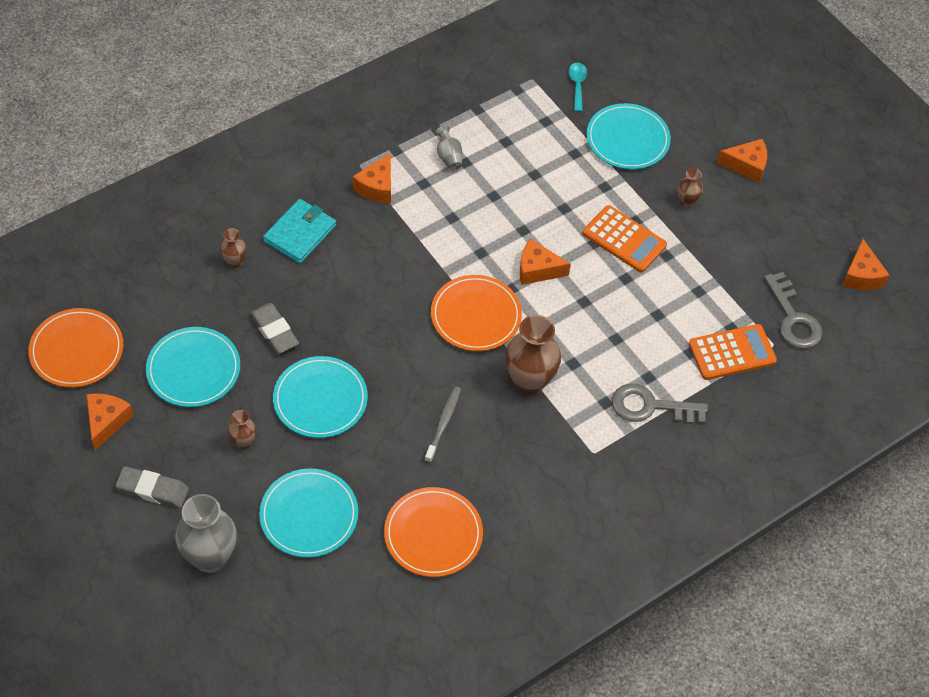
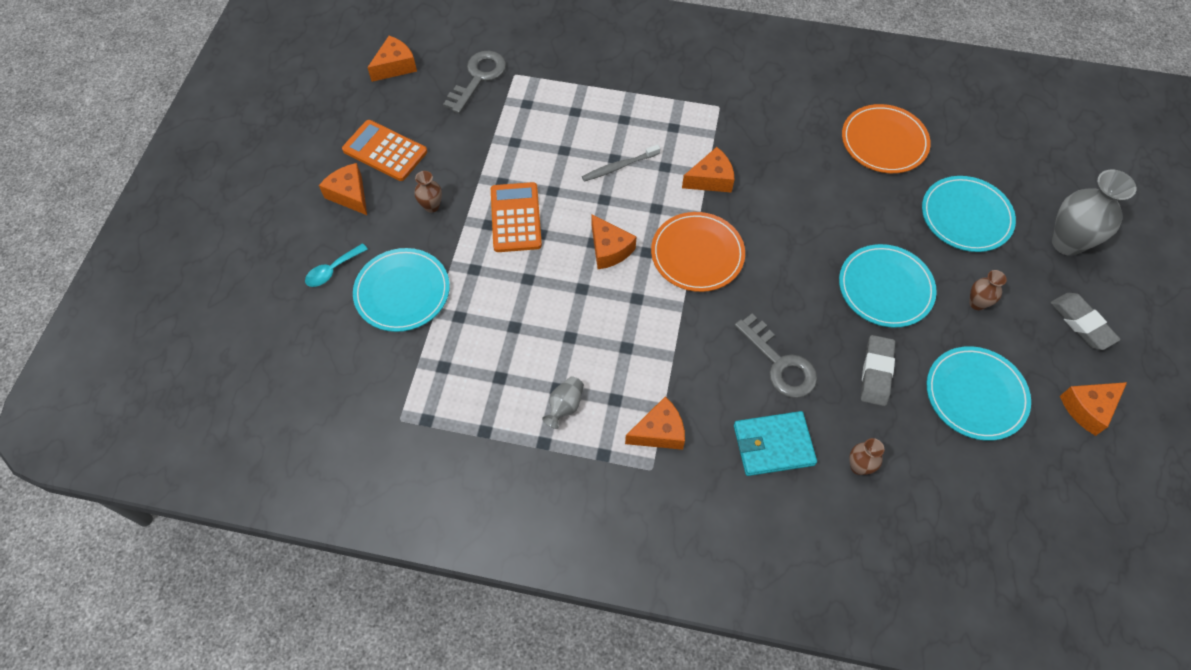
camera: 130 degrees left, 5 degrees up
(77, 350) = (1076, 499): orange plate -> none
(443, 423) = (805, 200): grey toothbrush -> grey toothbrush (618, 167)
(529, 381) = (711, 179): brown vase -> orange cheese
(577, 85) = (372, 377): turquoise spoon -> turquoise spoon (332, 270)
(650, 406) = (646, 102): grey key -> grey key (780, 363)
(732, 352) = (548, 90): orange calculator -> orange calculator (385, 151)

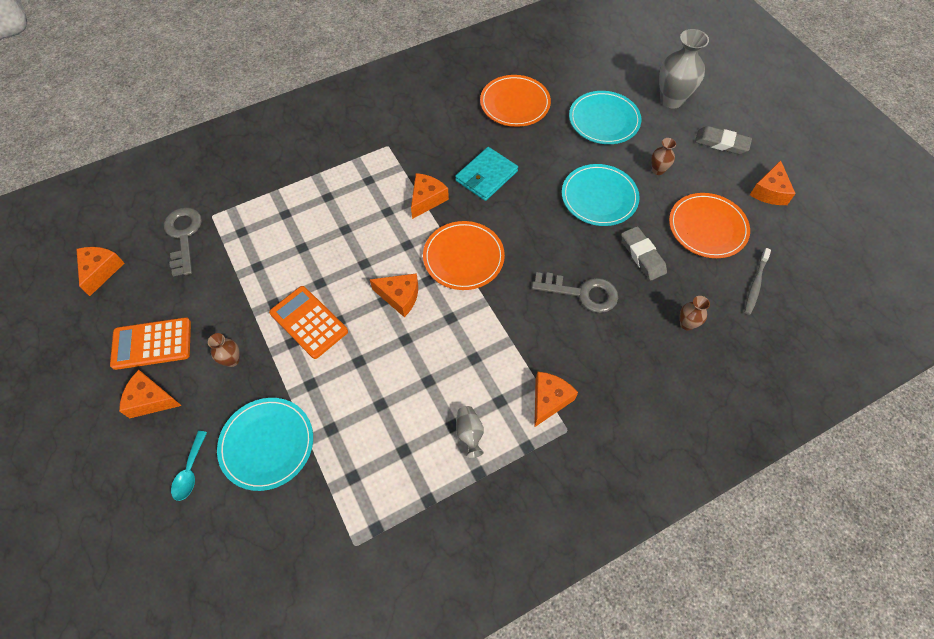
camera: 40 degrees left, 0 degrees up
(618, 167) = (354, 233): grey toothbrush -> grey toothbrush (755, 285)
(773, 445) = (626, 350): turquoise wallet -> turquoise wallet (486, 176)
(976, 395) = (707, 227): turquoise plate -> orange plate

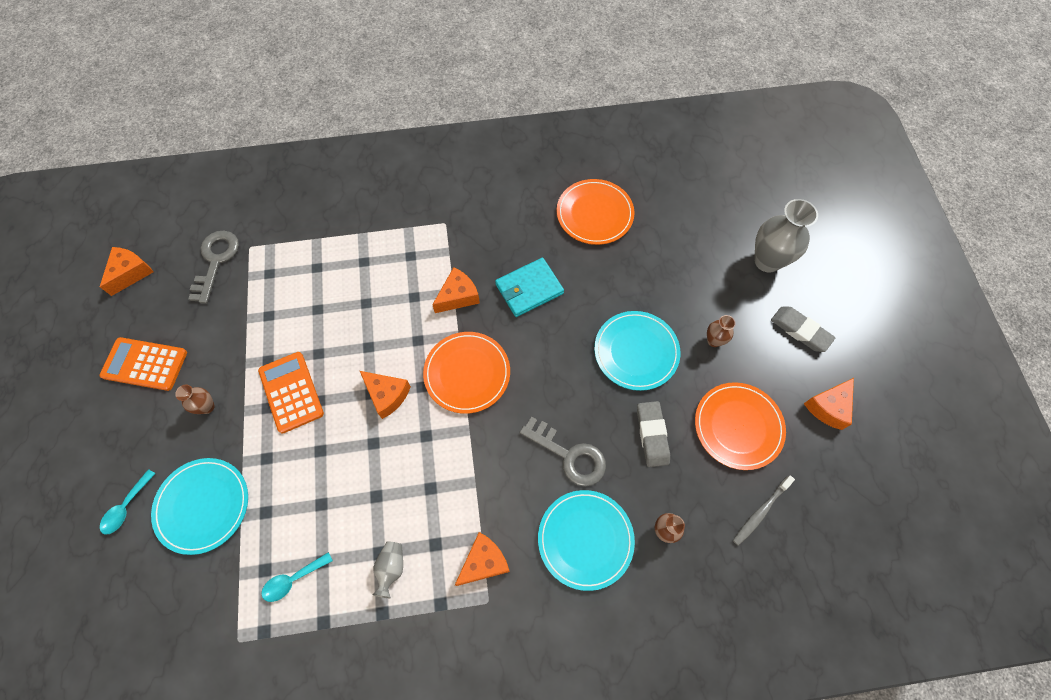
camera: 20 degrees right, 5 degrees up
(151, 399) = (122, 421): orange cheese -> none
(383, 475) = (293, 579): none -> turquoise spoon
(604, 120) = (681, 262): turquoise plate -> turquoise plate (585, 539)

